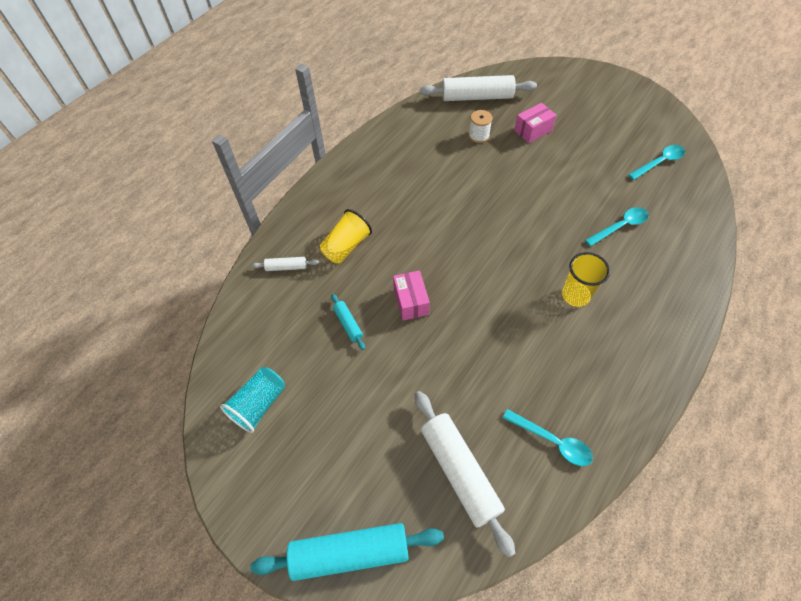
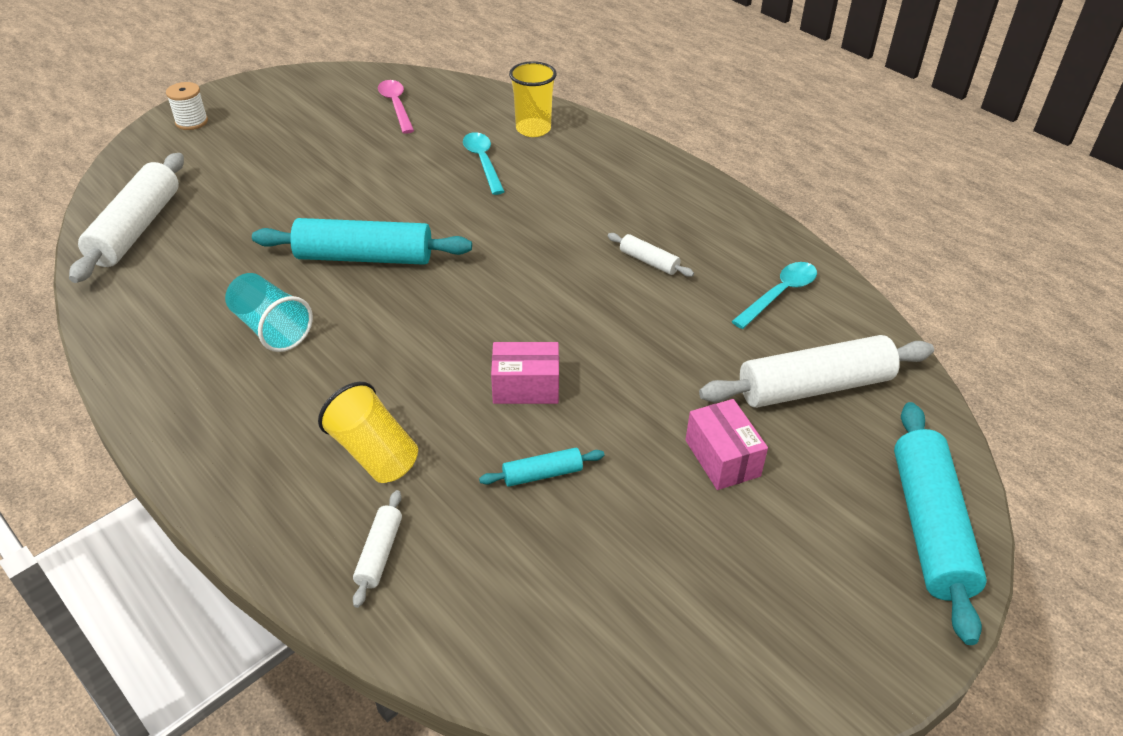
camera: 80 degrees left, 15 degrees down
(259, 404) = (672, 628): turquoise cup -> turquoise cup (271, 328)
(478, 135) = (227, 245): white spool -> white spool (191, 122)
(493, 196) = (364, 257): none -> turquoise rolling pin
(533, 130) = (259, 190): pink box -> pink box (722, 458)
(554, 347) = (649, 261): none -> white rolling pin
(575, 295) = (575, 224): yellow cup -> yellow cup (533, 129)
(659, 162) = (396, 106): turquoise spoon -> pink spoon

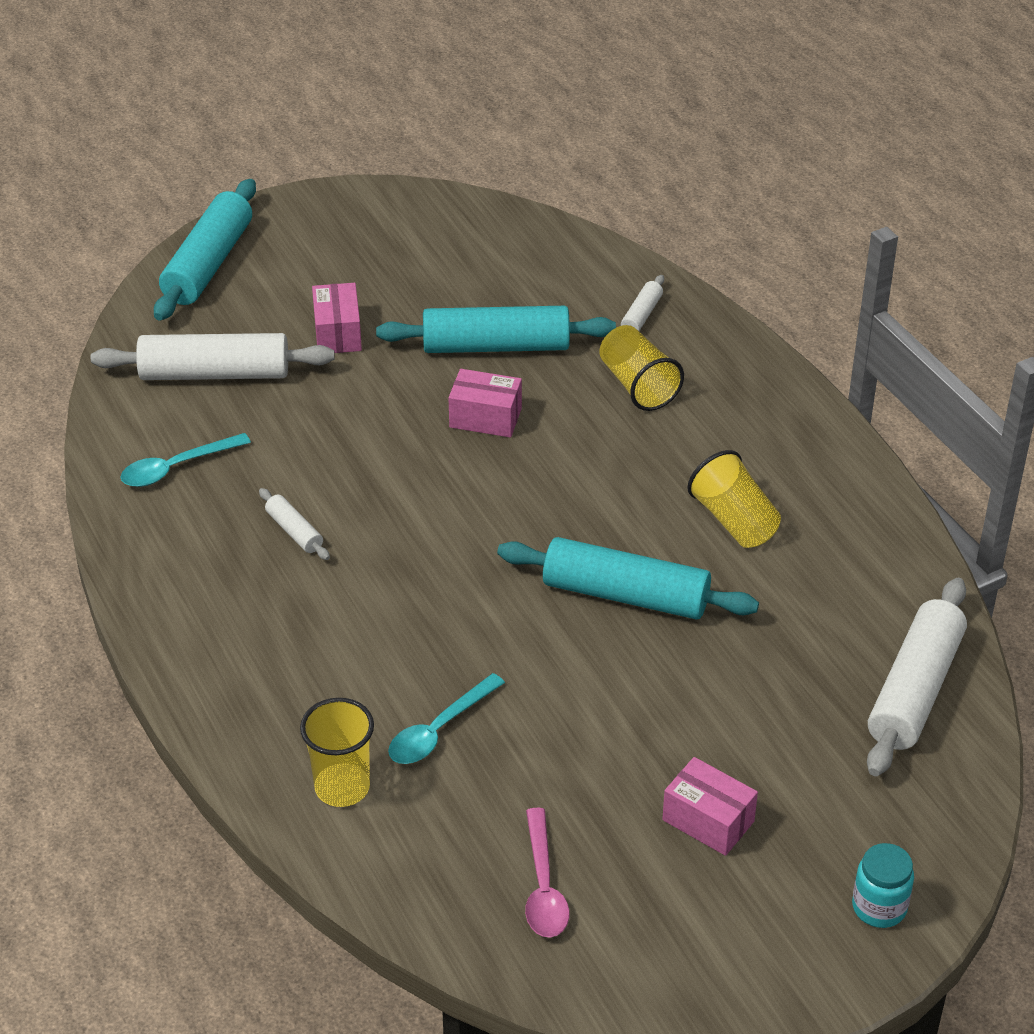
camera: 165 degrees left, 0 degrees up
(191, 122) = (879, 907): white spool -> turquoise jar
(271, 328) = (734, 521): turquoise cup -> yellow cup
(297, 144) = (708, 820): none -> pink box
(483, 162) = (439, 730): turquoise spoon -> turquoise spoon turned 45 degrees clockwise
(542, 474) = (496, 346): turquoise rolling pin -> turquoise rolling pin, size x2.14

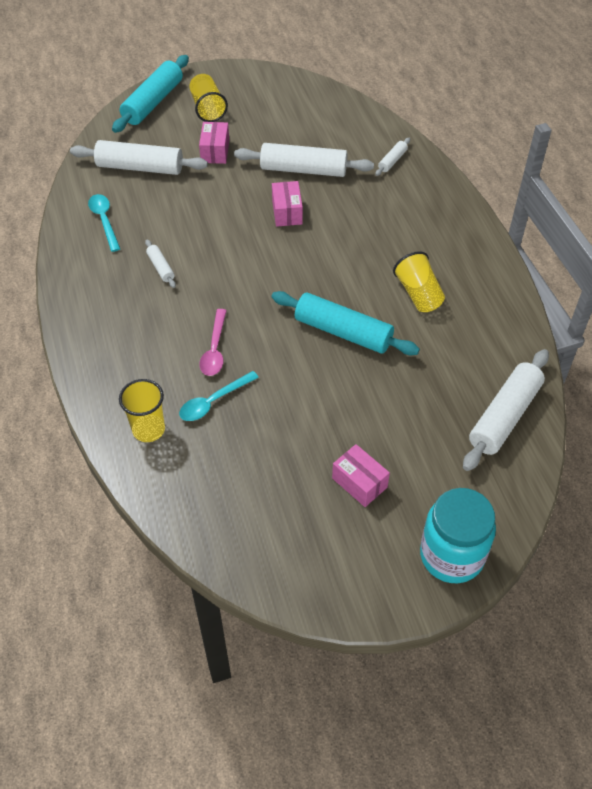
camera: 10 degrees right, 10 degrees up
(176, 467) = (104, 221): turquoise spoon -> turquoise spoon turned 90 degrees clockwise
(485, 418) = (287, 212): pink box -> pink box turned 60 degrees clockwise
(496, 346) = (303, 170): turquoise rolling pin -> white rolling pin
(543, 886) = (251, 510): pink spoon -> pink spoon (214, 349)
(638, 385) = (380, 203): yellow cup -> yellow cup (207, 108)
(879, 907) = (451, 555): turquoise jar -> turquoise jar, size x1.90

